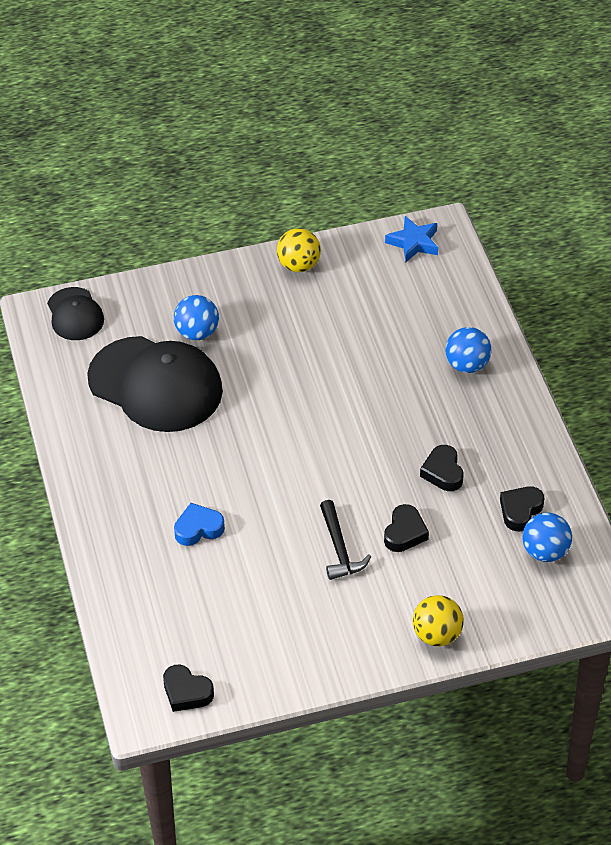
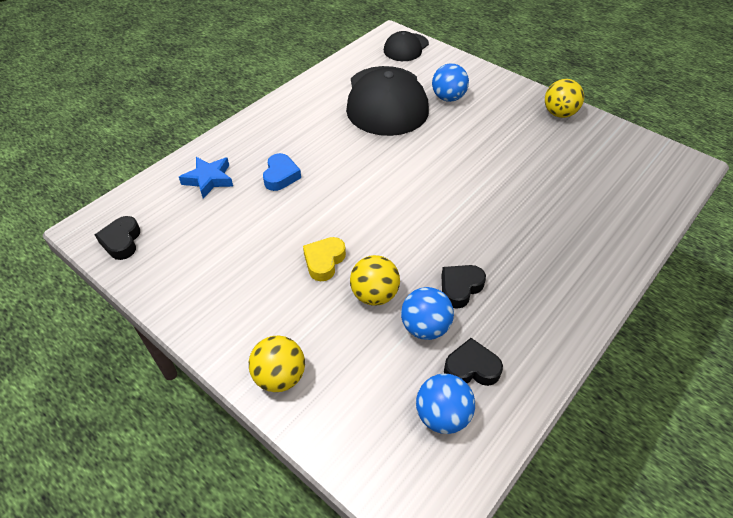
camera: 55 degrees right, 0 degrees up
(198, 528) = (281, 176): blue heart -> blue heart turned 60 degrees clockwise
(339, 548) = (324, 261): black hammer -> yellow heart
(405, 533) = (374, 295): black heart -> yellow ball
(413, 243) = (655, 157): blue star -> blue star (209, 179)
(467, 365) = (584, 246): blue ball -> blue ball (425, 327)

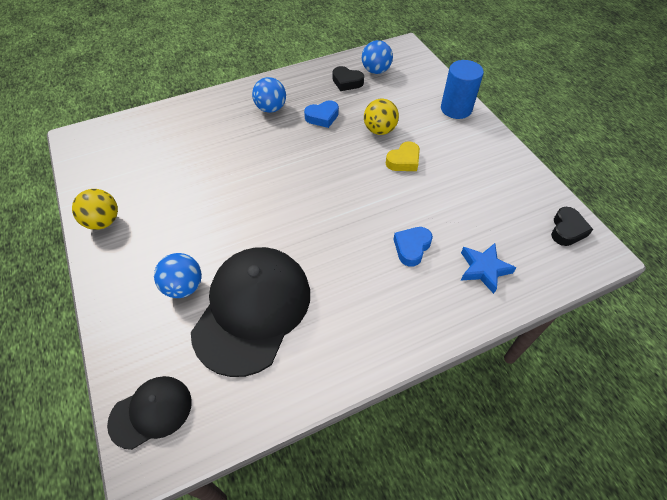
camera: 155 degrees left, 5 degrees up
(280, 377) = (456, 109): yellow ball -> blue cylinder
(425, 327) = (359, 105): blue ball -> blue ball (271, 108)
(460, 288) = (322, 117): black heart -> blue heart

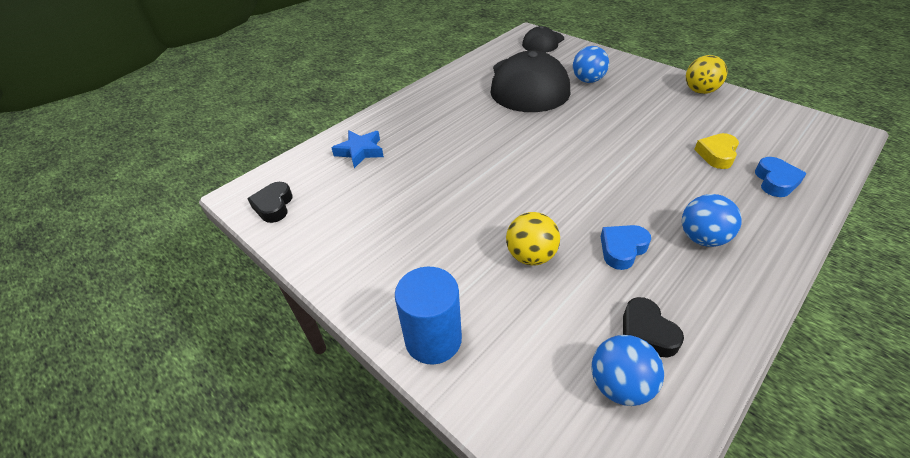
camera: 160 degrees right, 10 degrees down
(347, 82) = (646, 332): black heart -> black heart turned 120 degrees counterclockwise
(403, 161) = (476, 224): yellow heart -> yellow heart (716, 154)
(411, 248) = (429, 147): blue heart -> blue heart (775, 181)

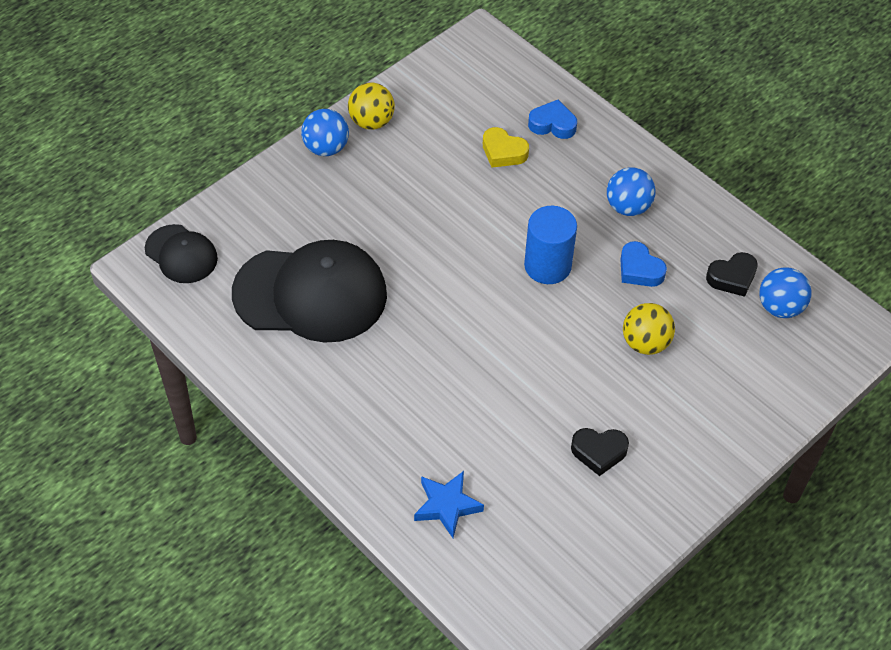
camera: 90 degrees left, 10 degrees up
(274, 206) = (551, 598): black heart -> black heart (599, 452)
(433, 339) = (742, 430): blue cylinder -> blue cylinder (547, 266)
(588, 80) = (317, 225): blue ball -> blue ball (326, 148)

